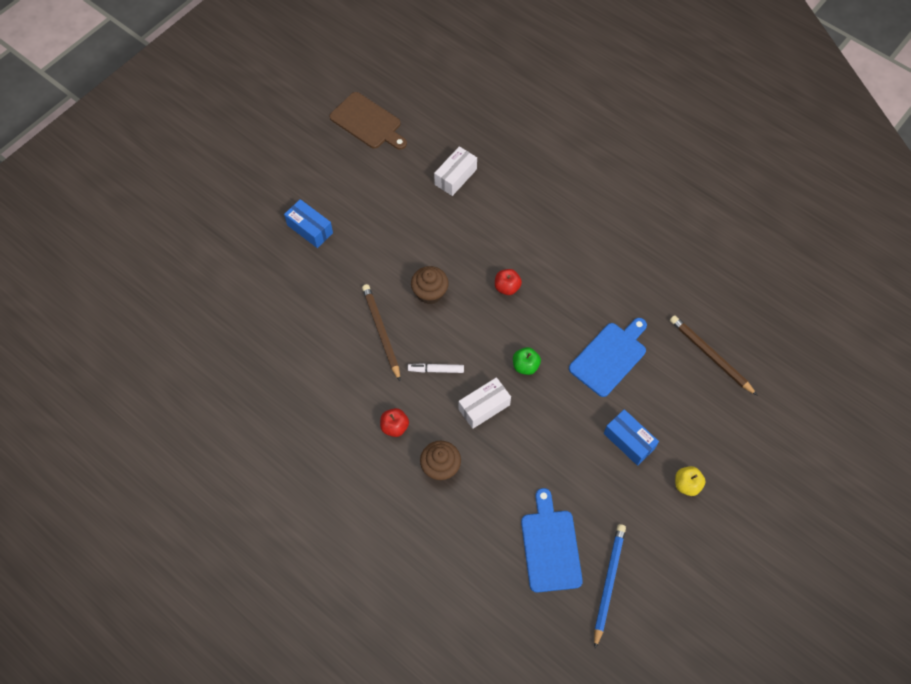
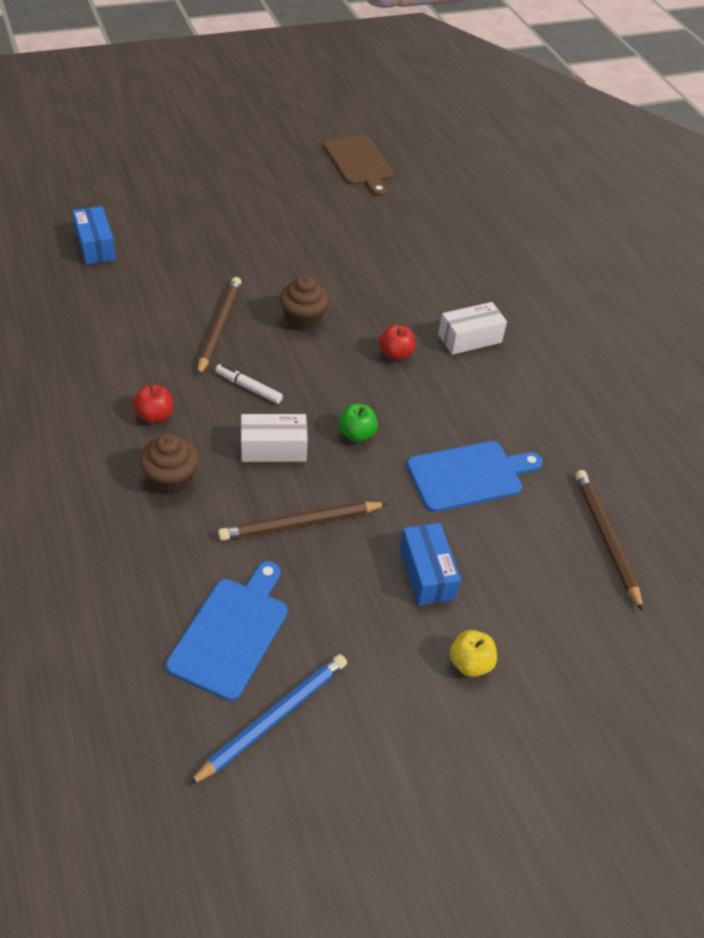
camera: 25 degrees right, 15 degrees down
(310, 229) = (224, 215): blue box -> blue box (95, 246)
(455, 177) = (416, 240): white box -> white box (469, 338)
(537, 451) = (300, 523): none -> brown pencil

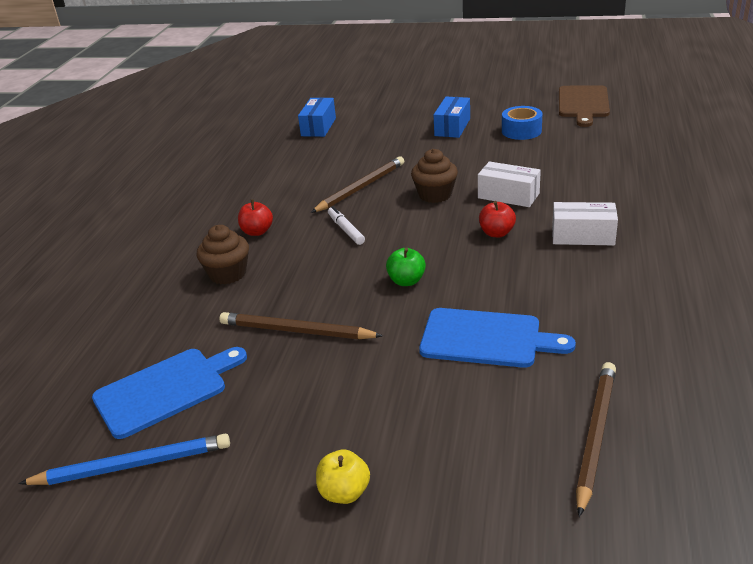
camera: 40 degrees right, 15 degrees down
(273, 448) = (326, 273): white box -> white box (508, 196)
(325, 213) = (521, 131): none -> blue tape
(427, 573) = (372, 403): blue box -> blue box (452, 127)

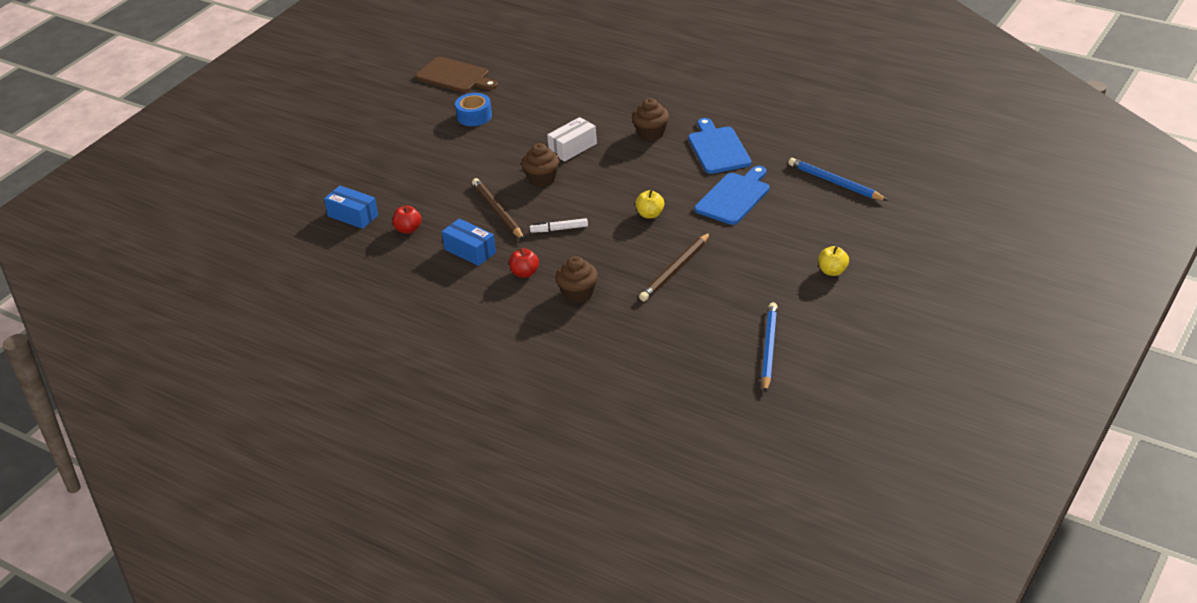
camera: 70 degrees left, 5 degrees up
(165, 390) = (703, 332): blue cutting board -> blue cutting board (718, 149)
(406, 281) = (650, 214): green apple -> yellow apple
(452, 127) = (432, 146): blue box -> blue box (470, 251)
(496, 233) = (619, 165): red apple -> red apple (408, 229)
(583, 236) = (651, 133): white box -> brown cupcake
(595, 436) = (835, 183): brown pencil -> blue pencil

